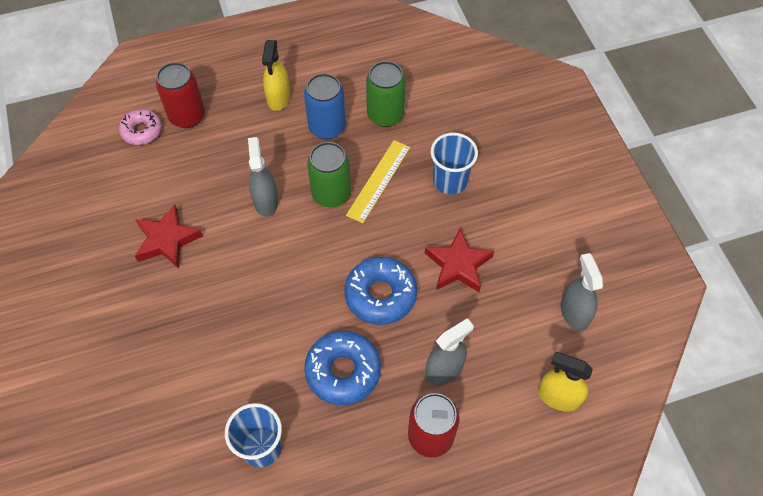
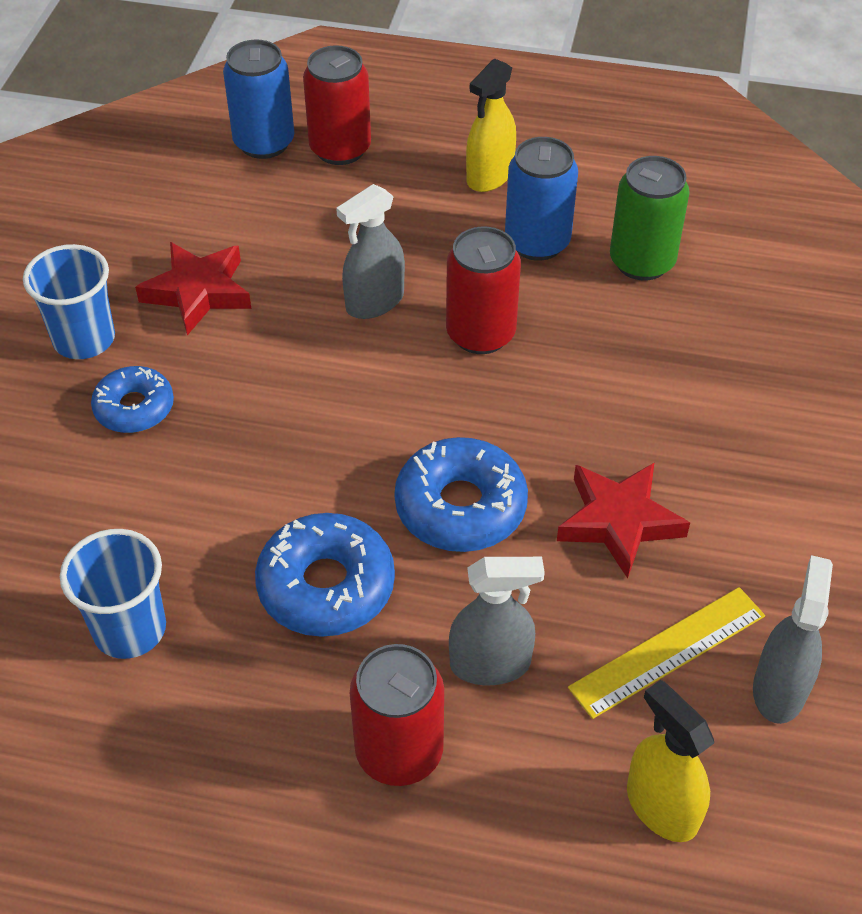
camera: 30 degrees right, 10 degrees down
(142, 131) = (264, 143): pink donut -> blue can
(179, 325) = (134, 408): none -> blue donut
(266, 201) = (374, 302): grey spray bottle -> grey spray bottle turned 150 degrees counterclockwise
(331, 194) = (480, 334): green can -> red can
(378, 181) = (568, 346): yellow ruler -> yellow ruler (668, 651)
(450, 181) = (687, 395): blue cup -> blue cup (84, 339)

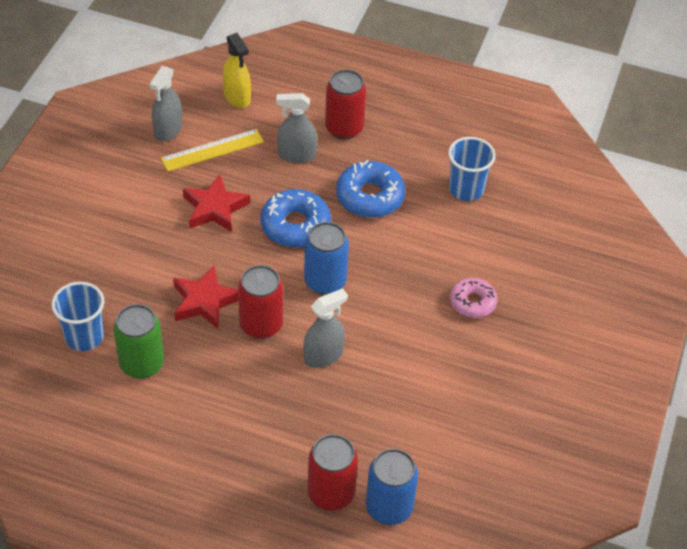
camera: 175 degrees left, 0 degrees up
(84, 339) = (507, 351): blue cup -> blue cup (84, 336)
(134, 408) = (472, 302): blue donut -> pink donut
(198, 292) = (437, 377): red star -> red star (204, 301)
(489, 176) = (224, 451): yellow spray bottle -> none
(537, 242) = (206, 388): blue can -> blue can (325, 281)

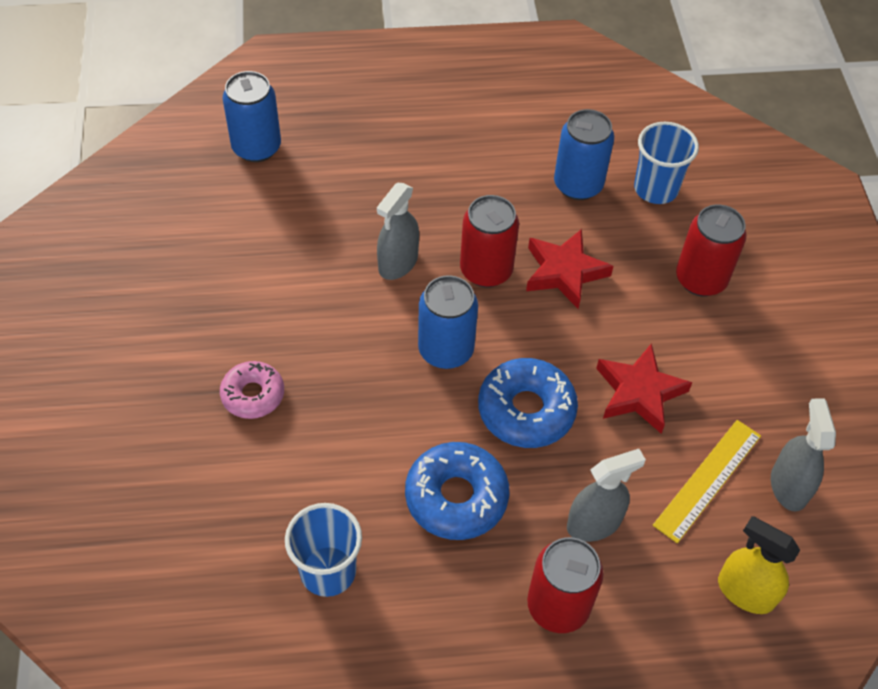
camera: 155 degrees right, 5 degrees up
(142, 364) = (578, 185): green can -> blue can
(331, 493) = (318, 140): red can -> red can (700, 279)

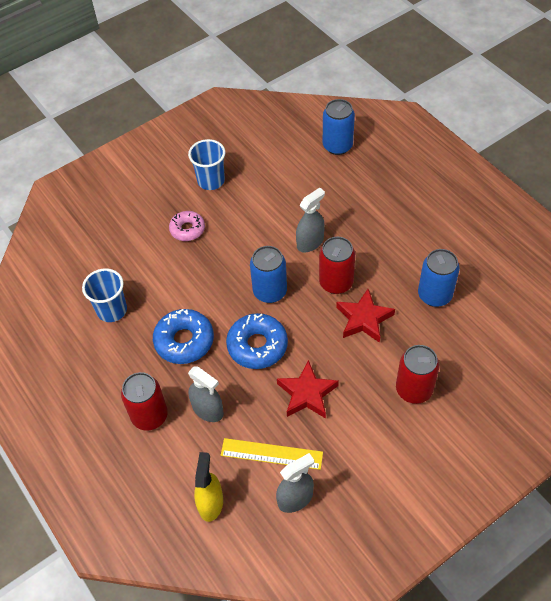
camera: 65 degrees right, 0 degrees up
(398, 263) = (310, 242): grey spray bottle -> grey spray bottle turned 135 degrees clockwise
(655, 189) = (466, 335): blue cup -> blue cup (211, 181)

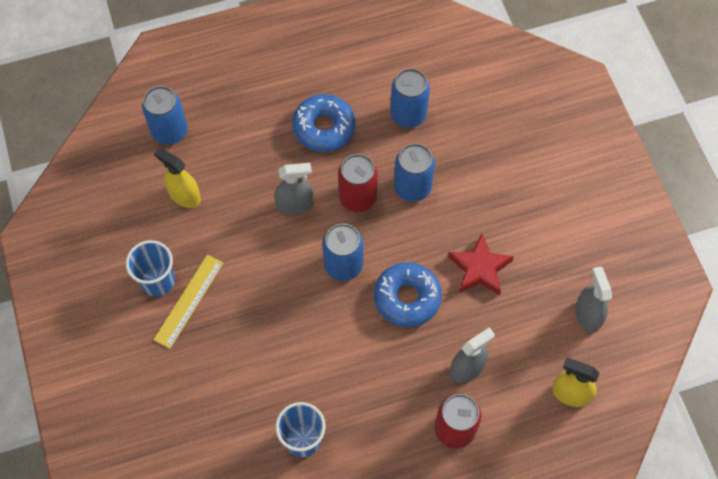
camera: 75 degrees left, 10 degrees up
(184, 341) = (374, 370): blue donut -> blue donut (324, 128)
(187, 229) = (220, 326): pink donut -> none
(271, 454) = (535, 322): yellow ruler -> yellow ruler (189, 301)
(287, 172) = (184, 196): none -> yellow spray bottle
(310, 242) = (295, 205): grey spray bottle -> grey spray bottle turned 105 degrees clockwise
(364, 319) = (412, 187): red star -> blue can
(414, 389) = (507, 173): red can -> none

